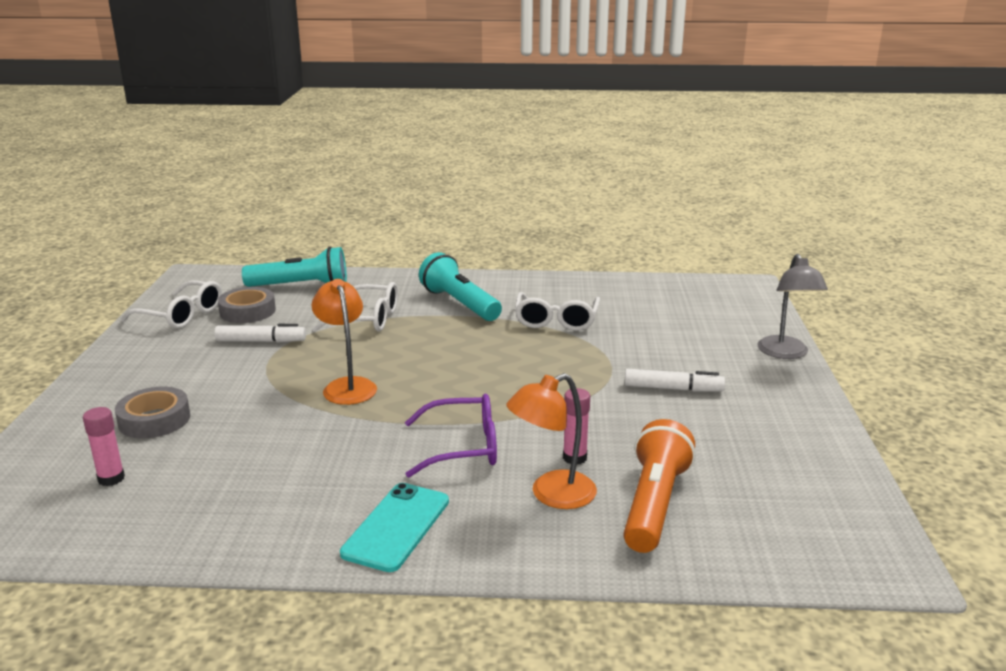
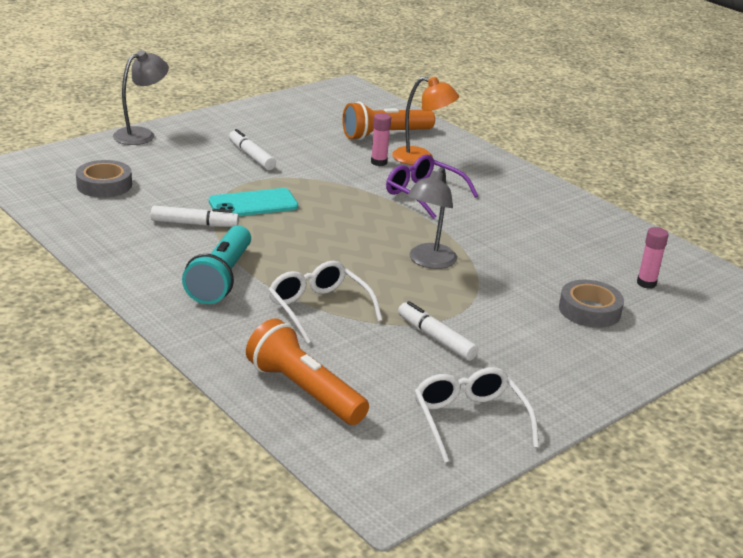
camera: 135 degrees left, 5 degrees up
(247, 311) = (402, 385): grey tape -> grey tape (104, 185)
(301, 286) = (304, 390): turquoise flashlight -> orange flashlight
(347, 386) = (428, 262): orange lamp -> grey lamp
(397, 527) = (513, 184): turquoise phone -> turquoise phone (253, 204)
(556, 320) = (194, 224): white glasses -> white marker

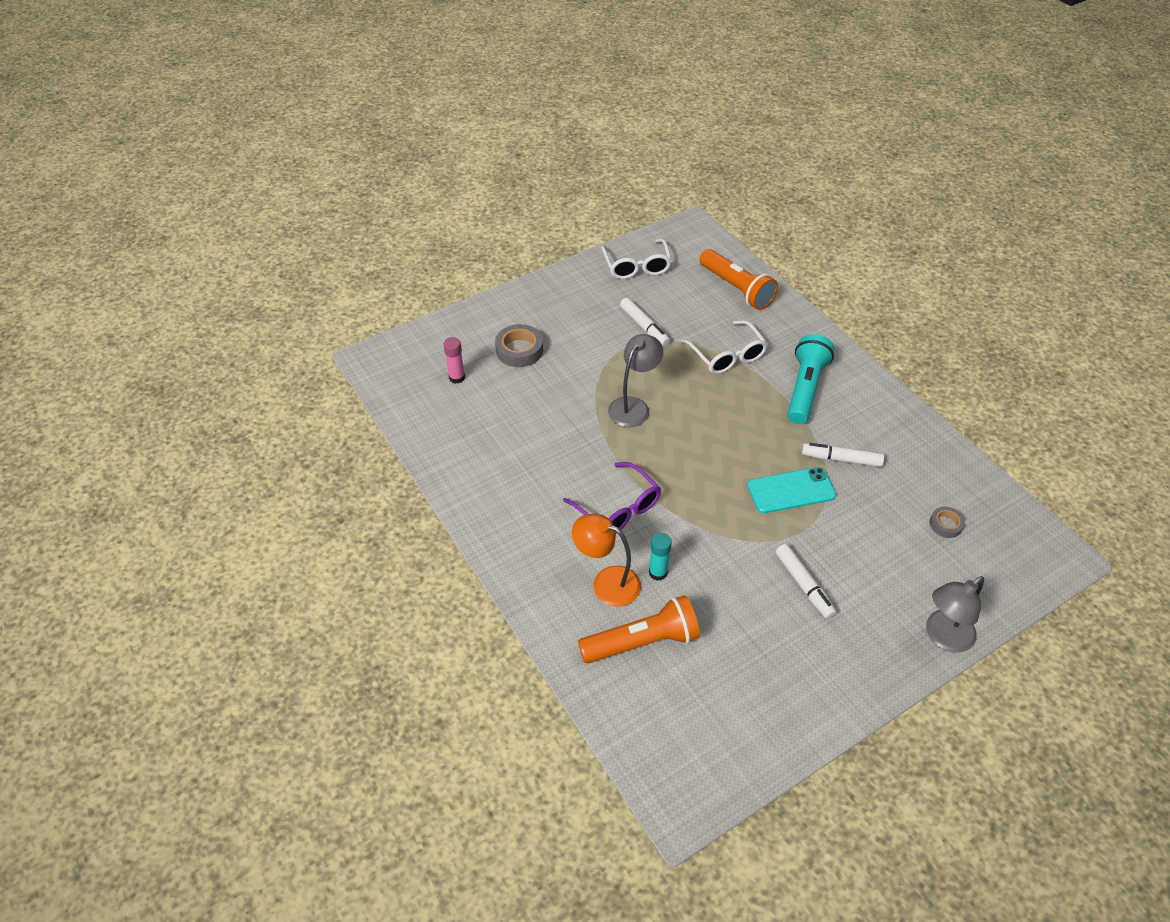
camera: 170 degrees left, 20 degrees up
(104, 185) = (945, 524): grey tape -> grey tape, size x0.59
(379, 162) = (658, 572): pink glue stick -> turquoise glue stick

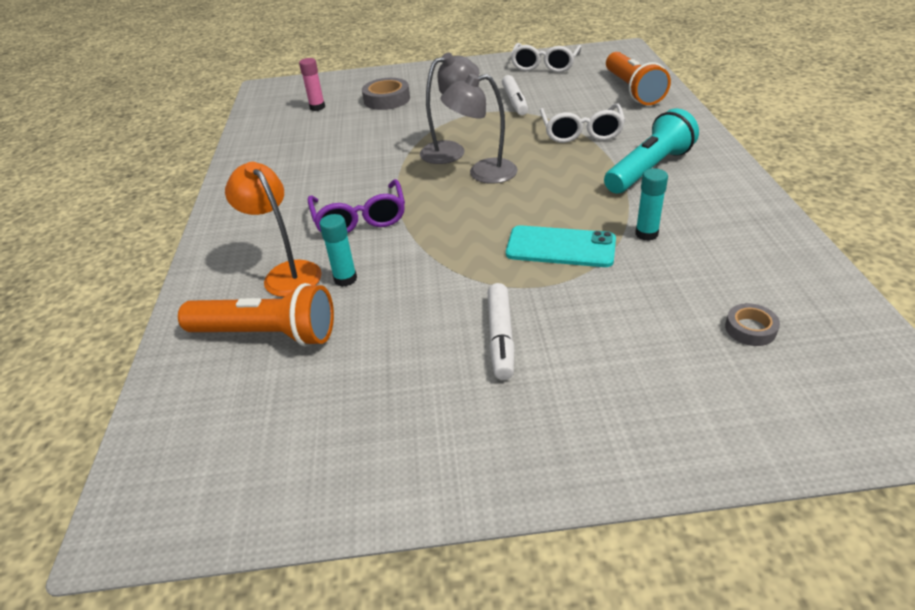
camera: 30 degrees right, 10 degrees down
(841, 459) = (646, 234): white marker -> turquoise glue stick
(943, 637) = (657, 457): grey lamp -> grey lamp (482, 173)

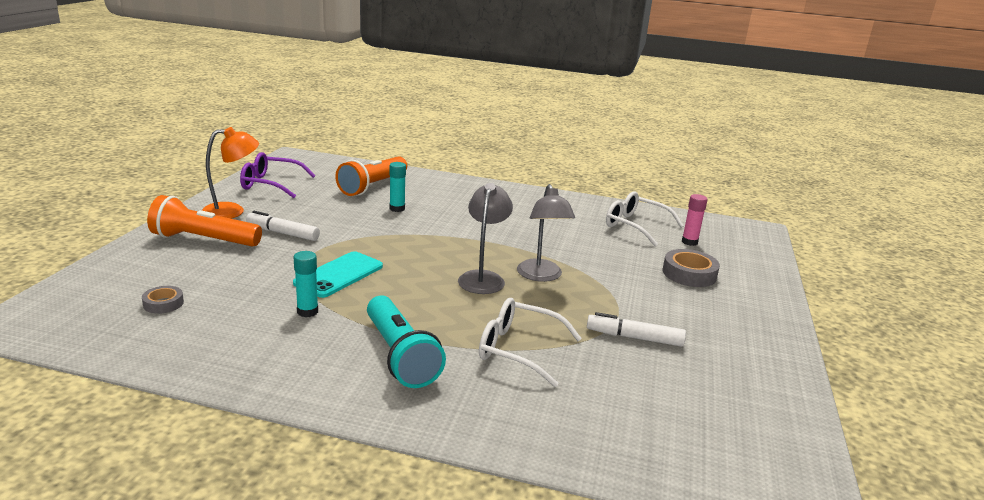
camera: 105 degrees right, 15 degrees down
(287, 273) = (424, 197): orange lamp -> orange lamp (232, 211)
(360, 218) = (464, 224): purple glasses -> purple glasses (271, 184)
(545, 65) = (754, 398): white glasses -> white glasses (636, 226)
(632, 90) = (612, 434): orange flashlight -> orange flashlight (203, 240)

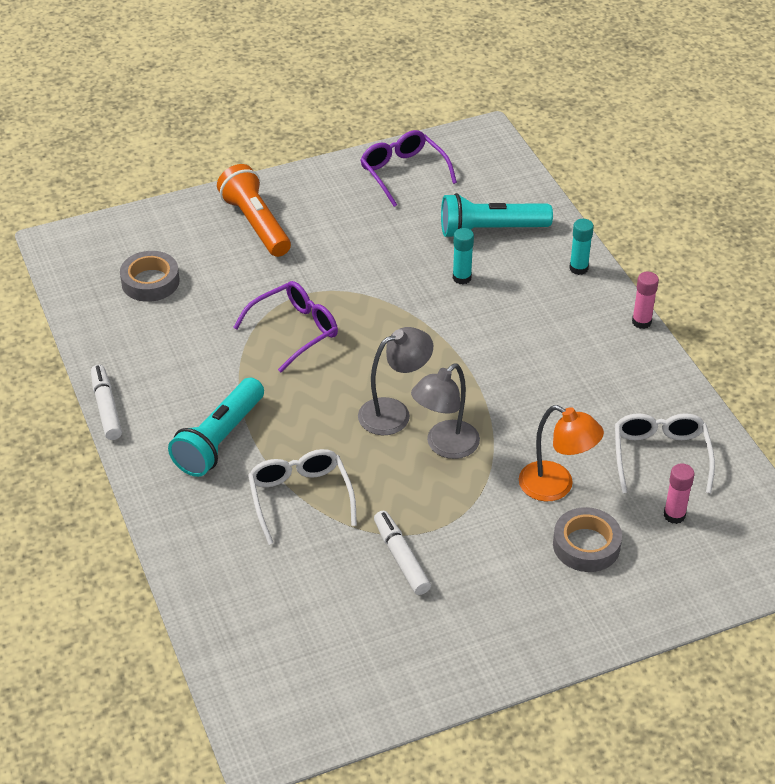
camera: 55 degrees right, 20 degrees up
(163, 303) = (150, 282): grey tape -> grey tape, size x1.70
(232, 211) = (321, 197): orange lamp -> orange lamp (556, 487)
(283, 233) = (322, 251): white marker -> white marker (106, 408)
(307, 311) = (222, 354): turquoise glue stick -> turquoise glue stick (578, 268)
(339, 275) = (294, 331): turquoise phone -> purple glasses
(372, 186) = (490, 230): orange flashlight -> turquoise flashlight
(520, 187) = (641, 322): none -> pink glue stick

